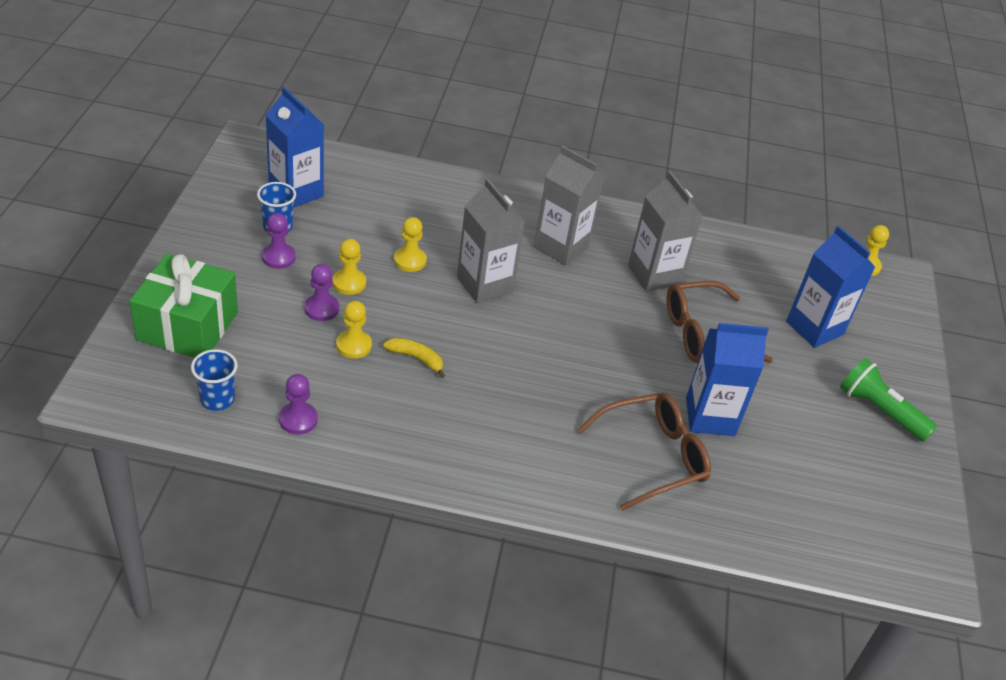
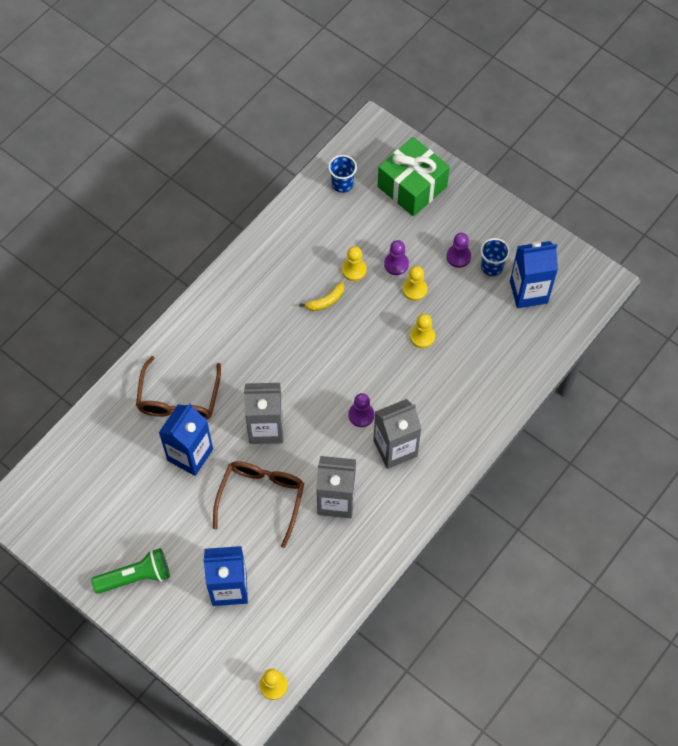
camera: 125 degrees right, 20 degrees up
(298, 419) = (306, 219): purple pawn -> purple pawn (361, 415)
(484, 285) = (376, 374): grey carton -> grey carton (266, 428)

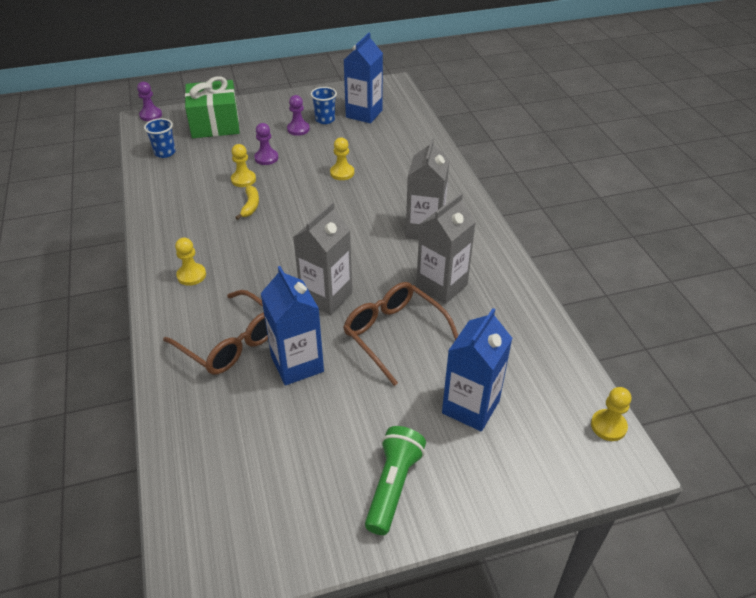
camera: 55 degrees left, 20 degrees down
(361, 415) = (375, 234): purple pawn -> purple pawn (151, 115)
(414, 289) = (298, 159): yellow pawn -> yellow pawn (191, 275)

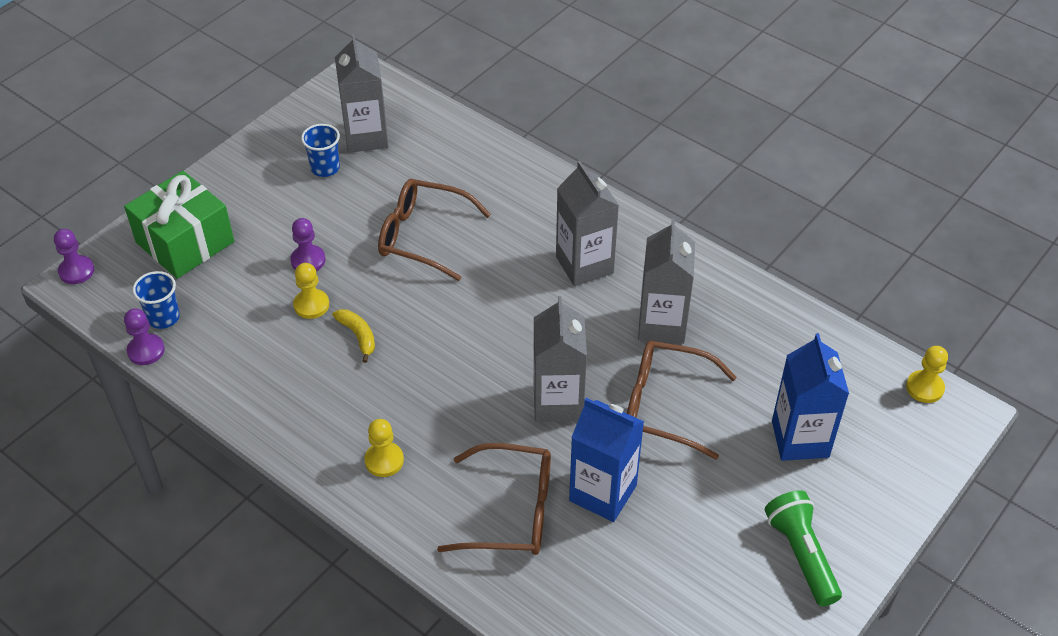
camera: 35 degrees left, 5 degrees up
(298, 129) = (305, 198): purple pawn -> purple pawn (146, 351)
(342, 173) = (422, 236): yellow pawn -> brown glasses
(364, 114) = (366, 137): blue carton -> grey carton

